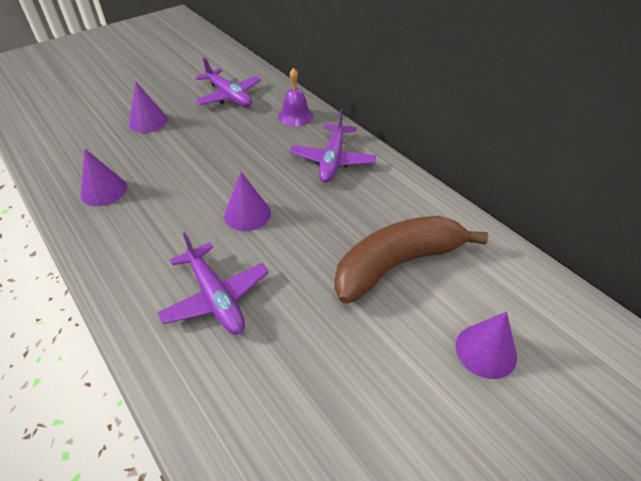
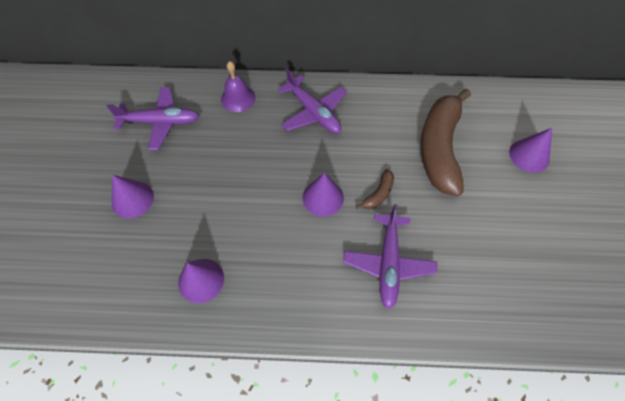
camera: 50 degrees left, 15 degrees up
(216, 297) = (388, 263): purple plane -> purple plane turned 90 degrees clockwise
(289, 248) = (378, 194): none -> brown banana

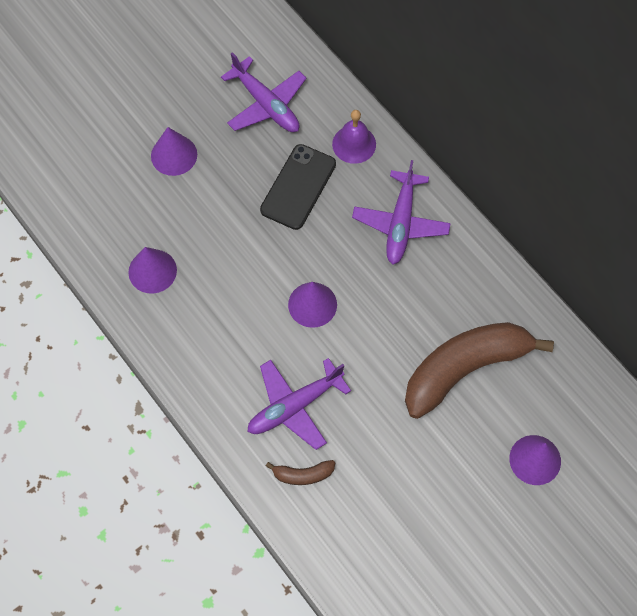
camera: 50 degrees right, 5 degrees up
(234, 146) = (298, 187): none -> black phone
(378, 194) = (359, 349): brown banana -> brown banana (303, 474)

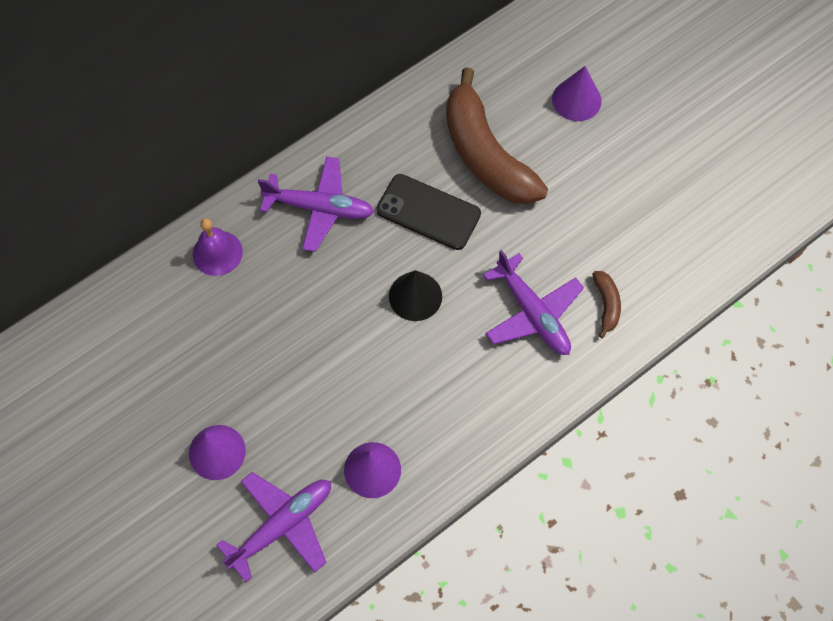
camera: 90 degrees left, 0 degrees up
(266, 104) = (155, 347): purple plane -> purple plane (282, 525)
(298, 187) = (269, 311): black phone -> black phone (428, 212)
(312, 304) = (415, 296): purple cone -> black cone

